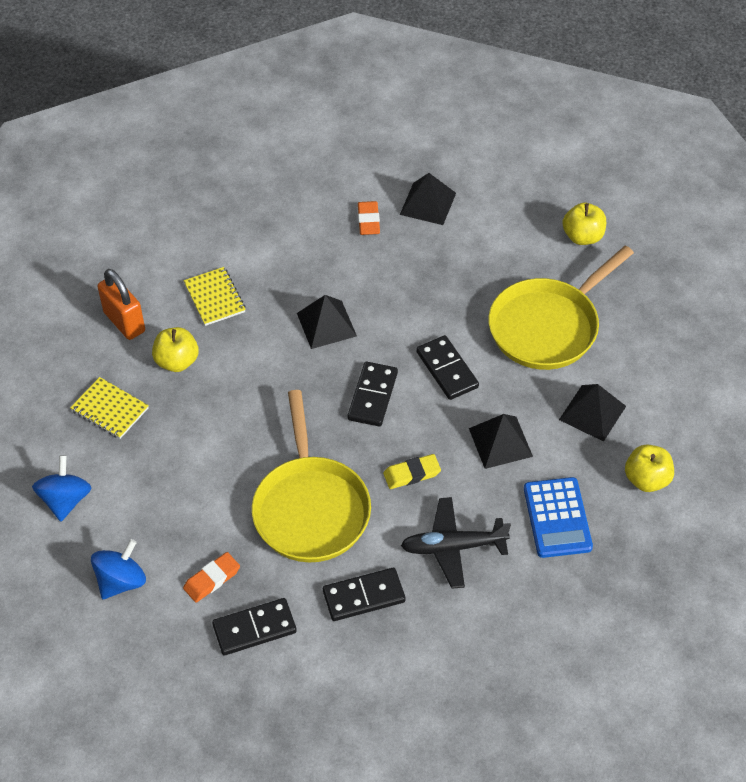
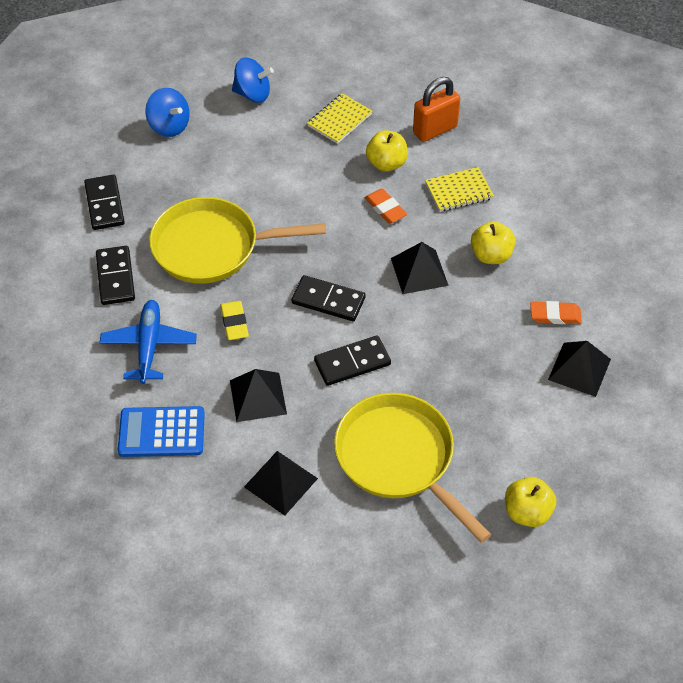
camera: 95 degrees right, 0 degrees up
(212, 579) = (157, 180): orange eraser -> orange eraser (385, 208)
(453, 547) = (149, 346): black plane -> blue plane
(647, 479) = (190, 519): yellow apple -> yellow apple (491, 255)

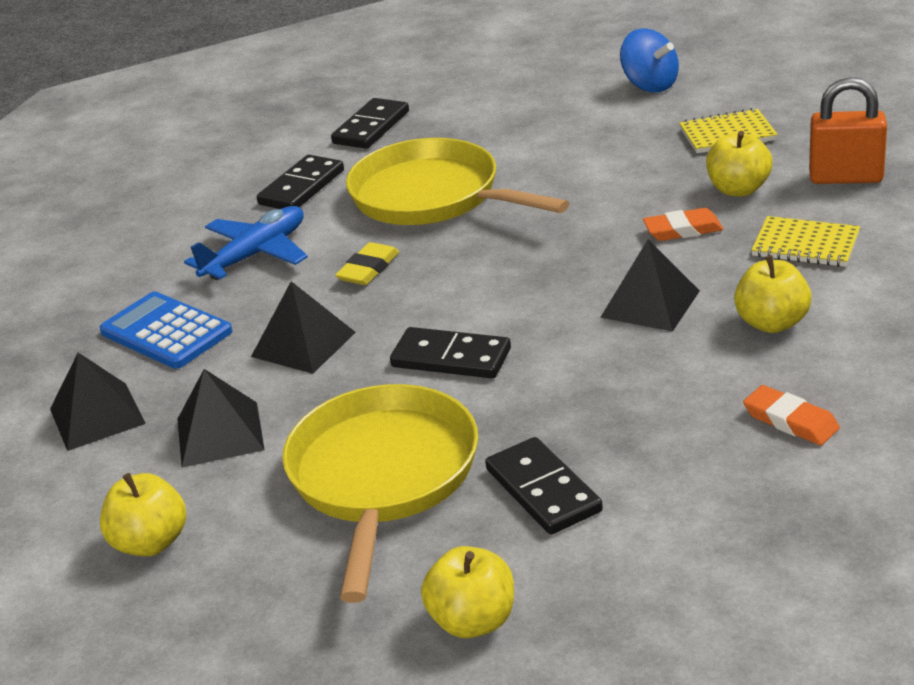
camera: 45 degrees right, 20 degrees down
(169, 126) = (521, 86): blue spinning top -> none
(324, 569) = (150, 543): none -> yellow apple
(328, 301) = (499, 289): black domino -> black domino (543, 490)
(385, 208) = (683, 230): orange eraser -> orange eraser turned 75 degrees clockwise
(579, 369) = (755, 495): black pyramid -> black pyramid (97, 416)

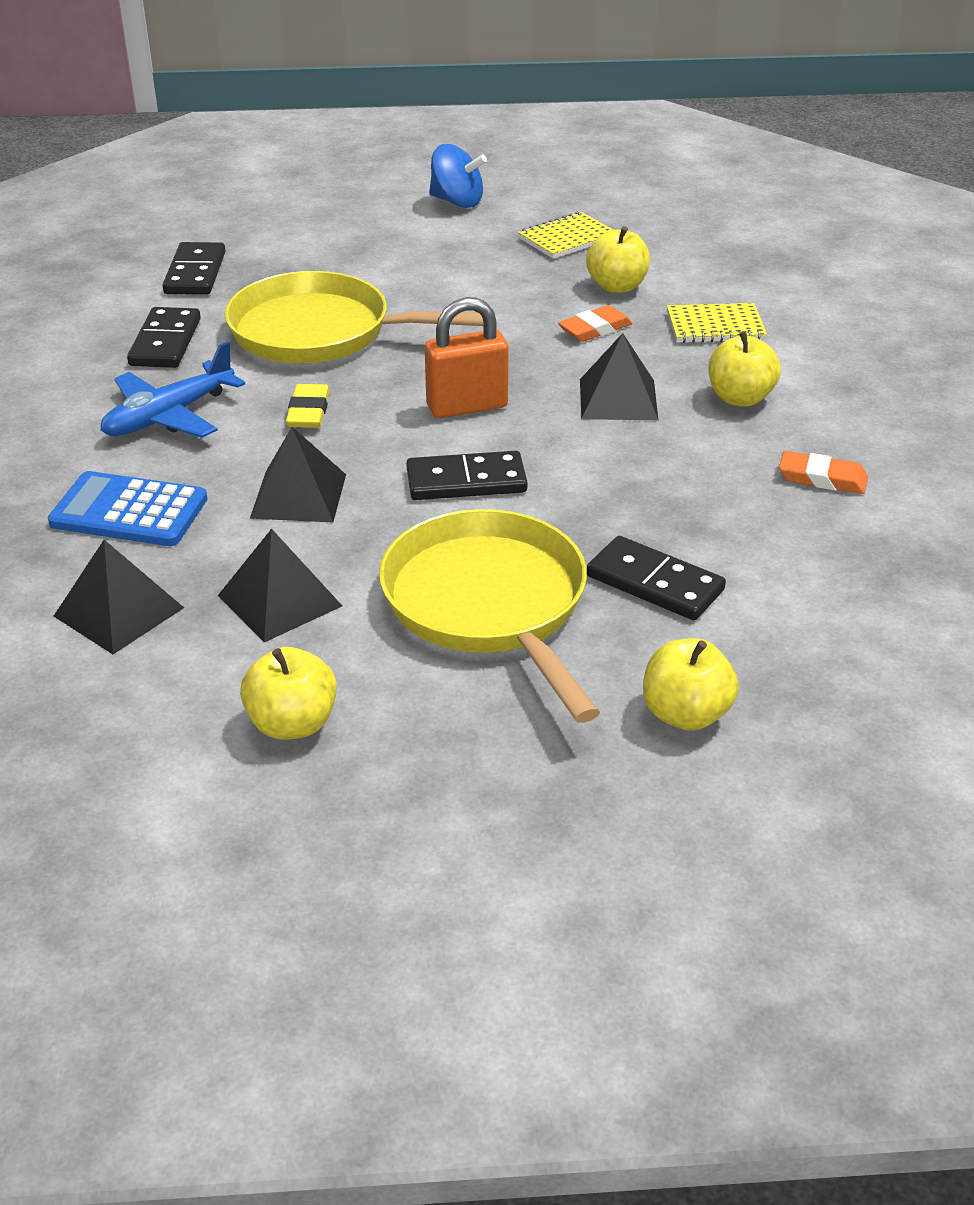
camera: 30 degrees left, 5 degrees up
(256, 254) = (169, 416): blue plane -> blue plane turned 150 degrees counterclockwise
(846, 177) = (703, 264): orange padlock -> orange padlock (467, 406)

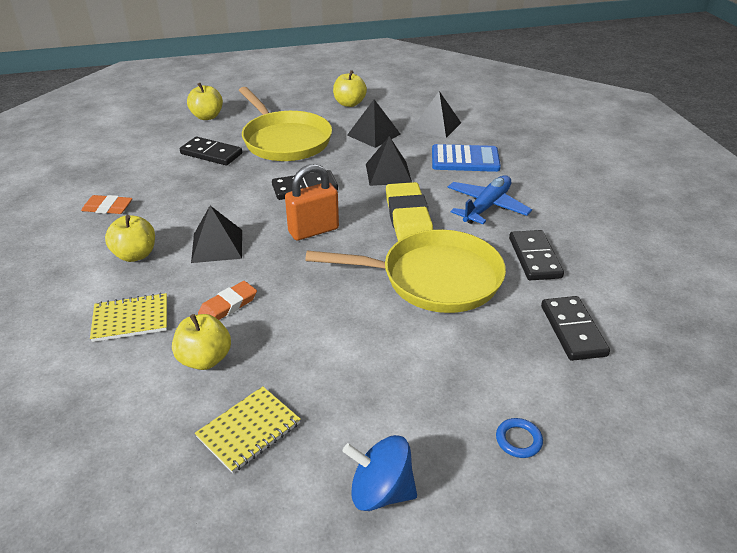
camera: 170 degrees right, 0 degrees up
(308, 411) = (408, 218): yellow eraser -> yellow eraser, size x1.74
(322, 214) = (518, 440): none -> blue ring

